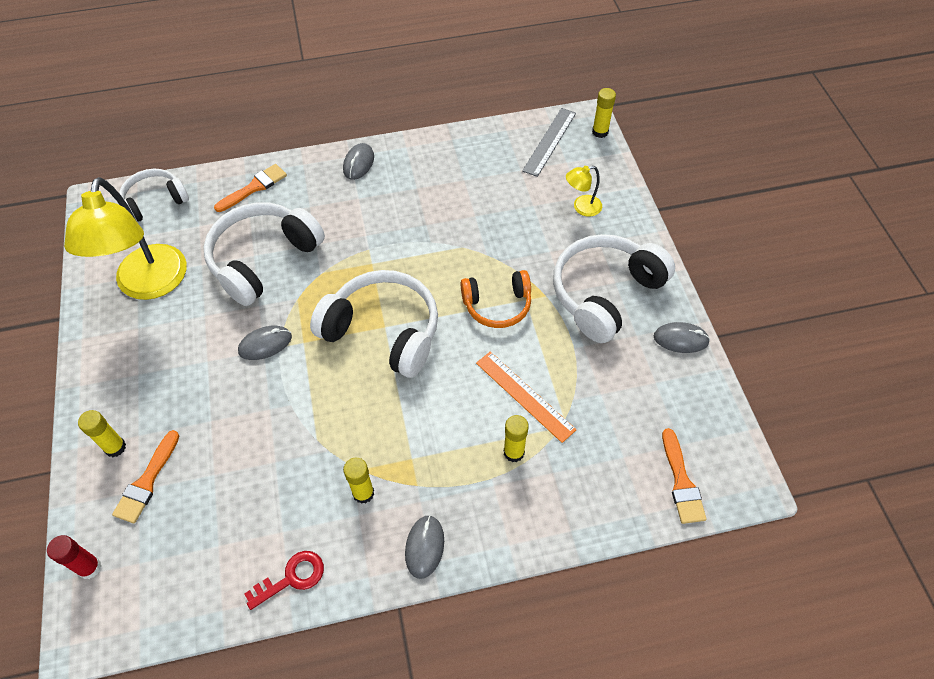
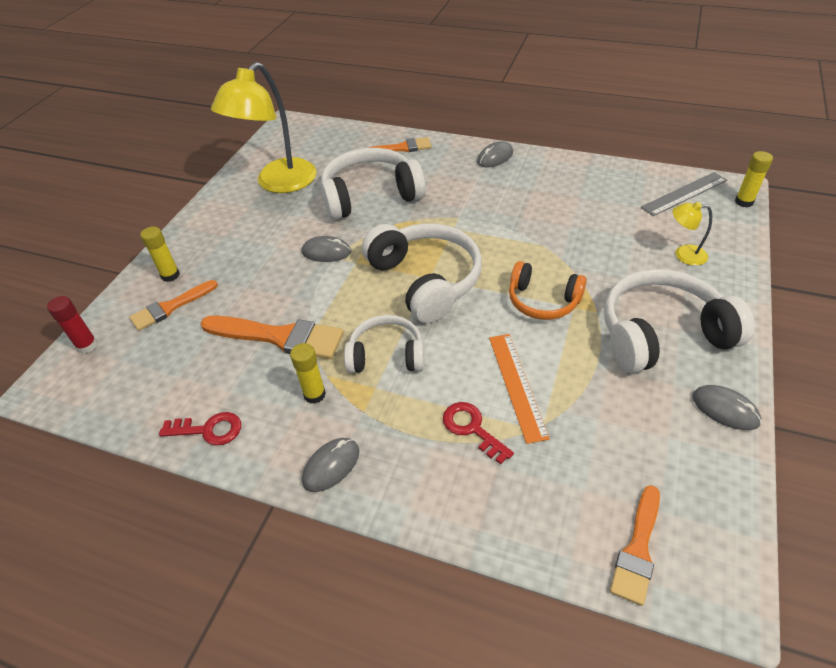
camera: 35 degrees right, 10 degrees down
(155, 202) = (325, 135): white headphones -> white headphones (386, 355)
(287, 456) = (279, 337): none -> orange brush
(514, 452) = (472, 428): yellow glue stick -> red key

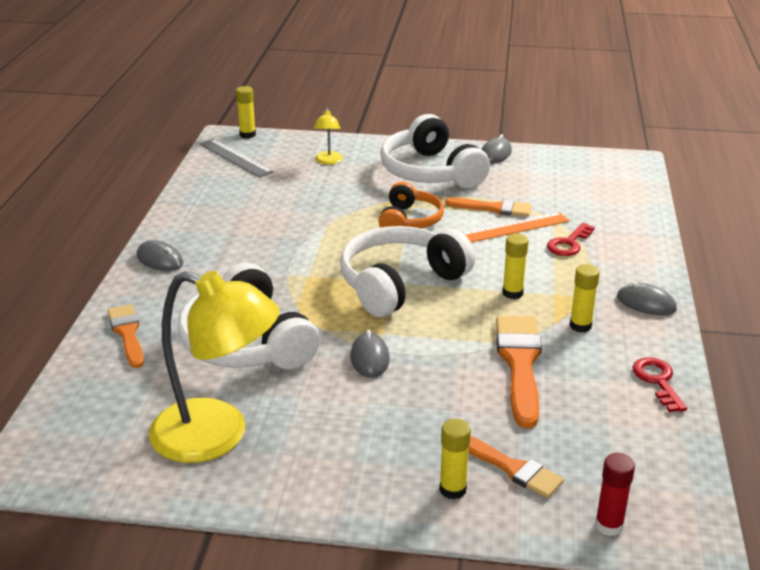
camera: 105 degrees left, 15 degrees down
(386, 355) = (512, 293): white headphones -> yellow glue stick
(637, 549) = (623, 183): orange brush -> orange brush (493, 208)

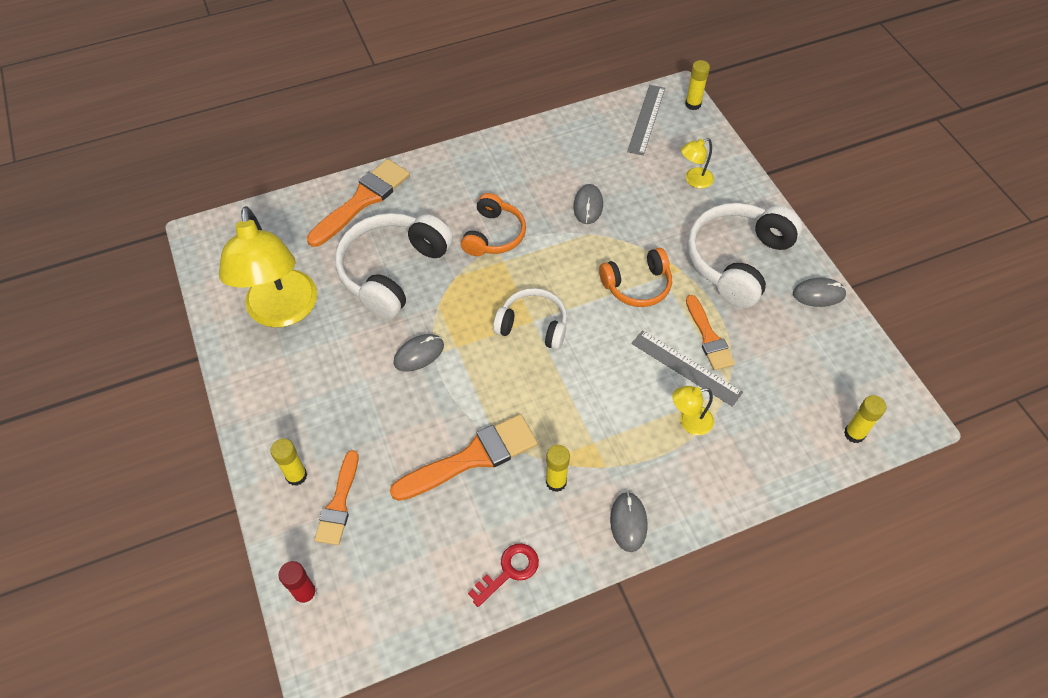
camera: 60 degrees right, 25 degrees up
(127, 334) = (362, 200): orange brush -> orange brush, size x1.57
(160, 259) = (462, 163): grey mouse -> grey mouse (588, 206)
(271, 270) = (494, 235): none -> orange headphones
(400, 283) = (533, 325): white headphones -> white headphones, size x0.61
(512, 293) = (573, 411): yellow glue stick -> yellow glue stick (854, 434)
(514, 227) = (686, 367): orange ruler -> grey ruler
(569, 244) = (689, 422): red key -> yellow lamp

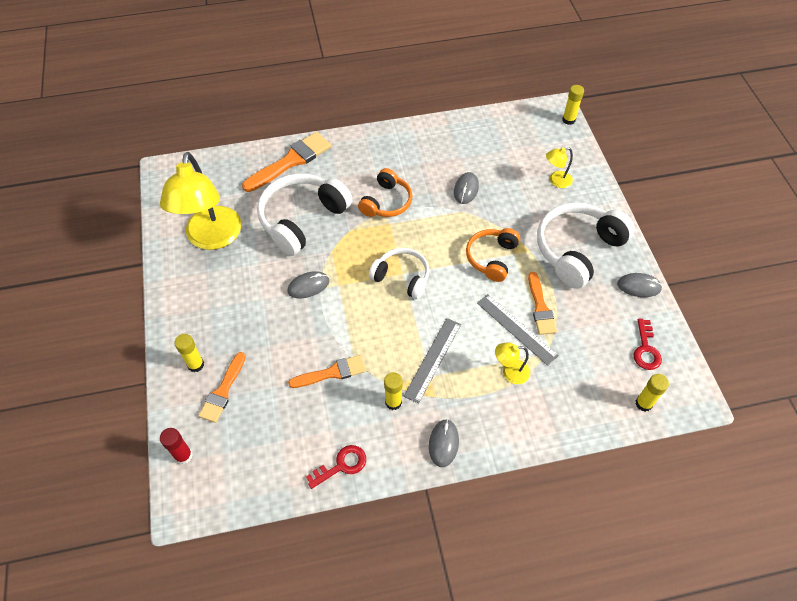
camera: 10 degrees right, 0 degrees up
(472, 458) = (332, 373): orange brush -> orange brush, size x0.64
(637, 285) = (491, 258): orange headphones -> orange headphones turned 120 degrees clockwise
(646, 119) = (528, 127): grey ruler -> grey ruler (433, 359)
(843, 368) = (646, 349): none -> red key

